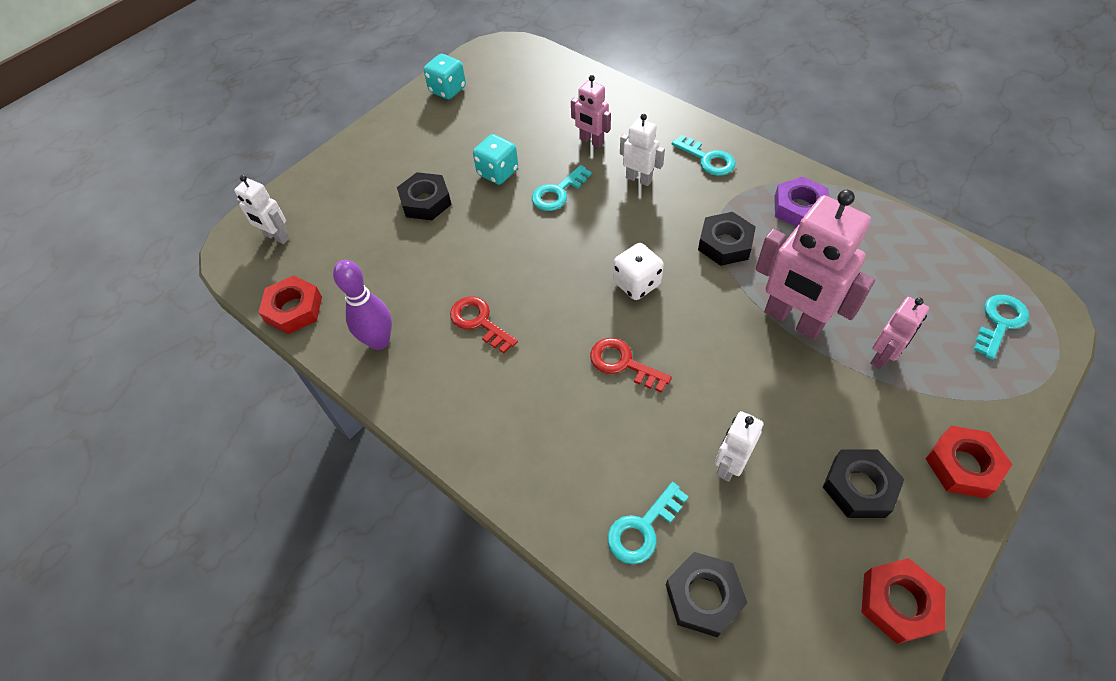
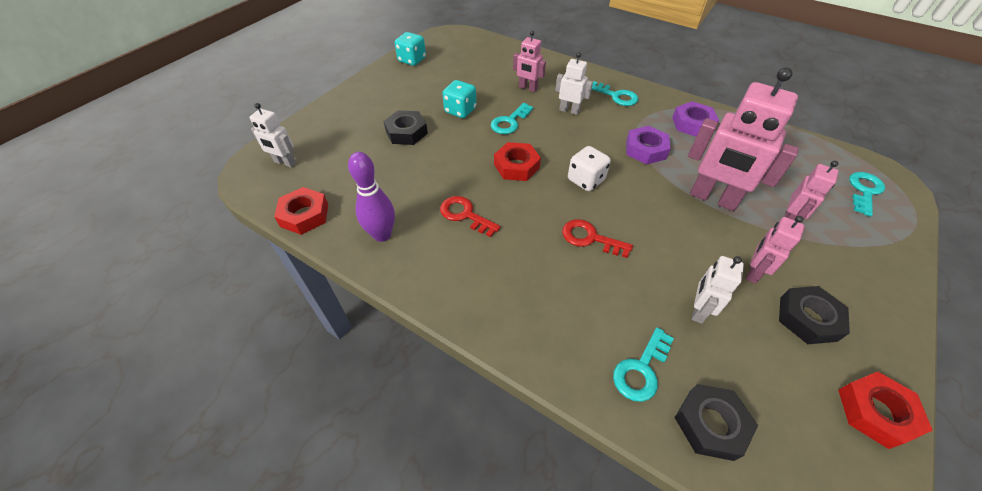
camera: 10 degrees left, 5 degrees down
(725, 244) = (645, 149): black nut -> purple nut
(812, 423) = (753, 272): none -> pink robot
(963, 465) = (881, 295): red nut -> red nut (516, 166)

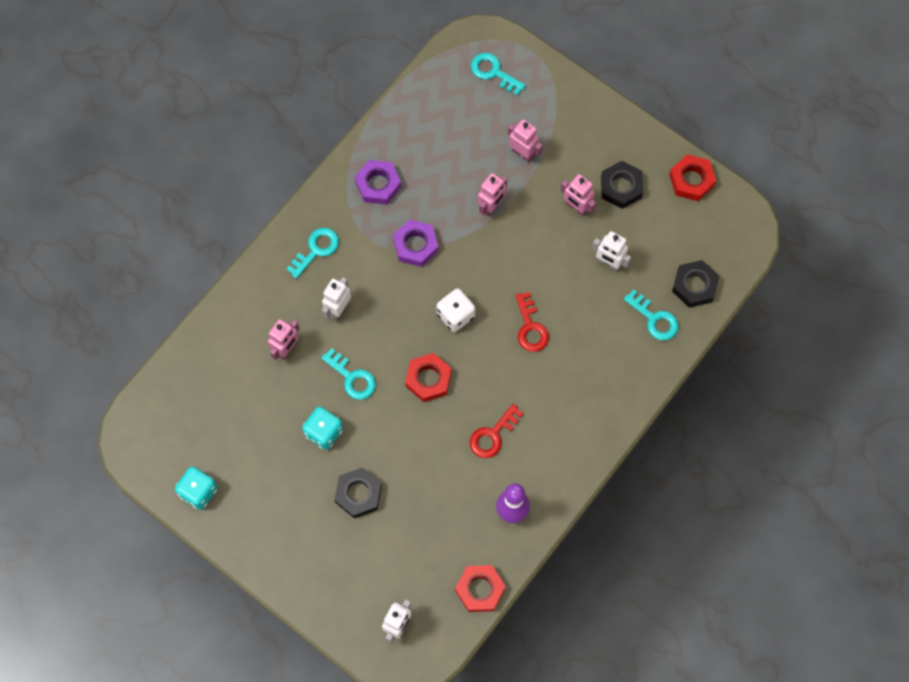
camera: 85 degrees left, 20 degrees up
(590, 238) = (530, 327): red key -> red key turned 45 degrees counterclockwise
(713, 198) = (491, 206): pink robot -> pink robot, size x0.53

